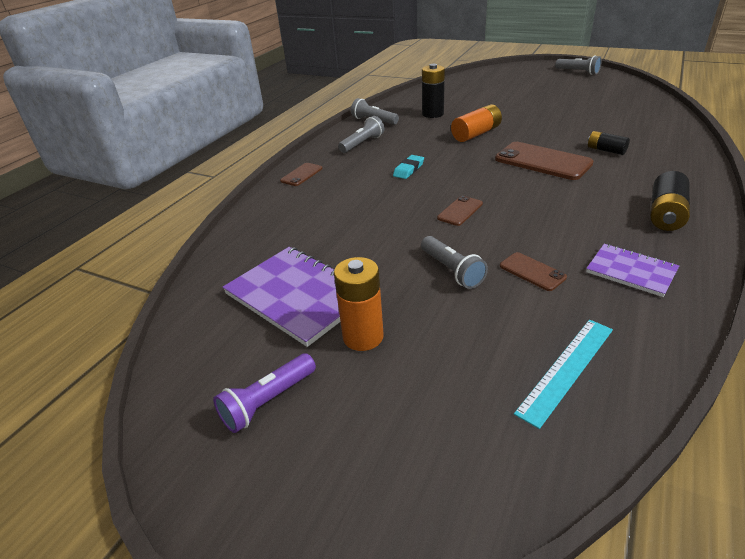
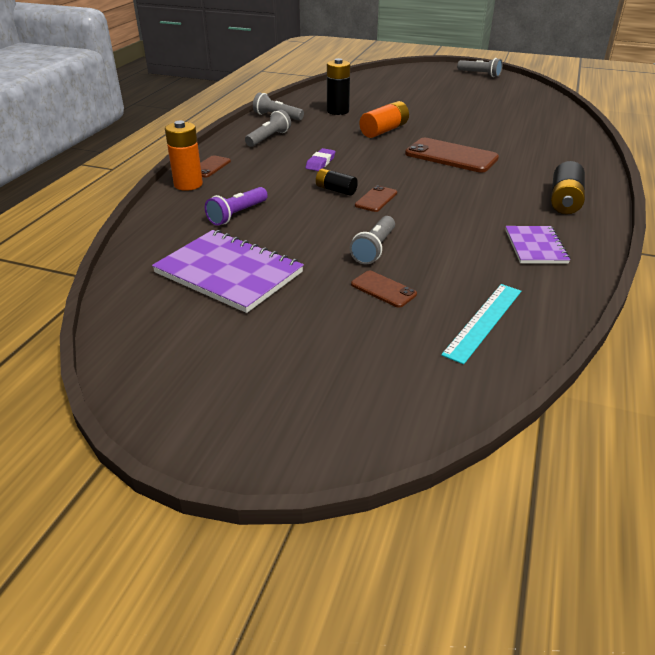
camera: 10 degrees left, 0 degrees up
(268, 401) = (218, 356): purple flashlight -> purple flashlight (237, 214)
(363, 337) = (298, 303): orange battery -> orange battery (188, 184)
(408, 169) = (320, 162): turquoise eraser -> purple eraser
(452, 270) = (374, 249): grey flashlight -> grey flashlight turned 60 degrees clockwise
(532, 271) = (448, 248): brown phone -> brown phone (383, 289)
(606, 150) = (510, 147): black battery -> black battery (336, 190)
(631, 271) = (535, 246): purple notebook -> purple notebook turned 60 degrees clockwise

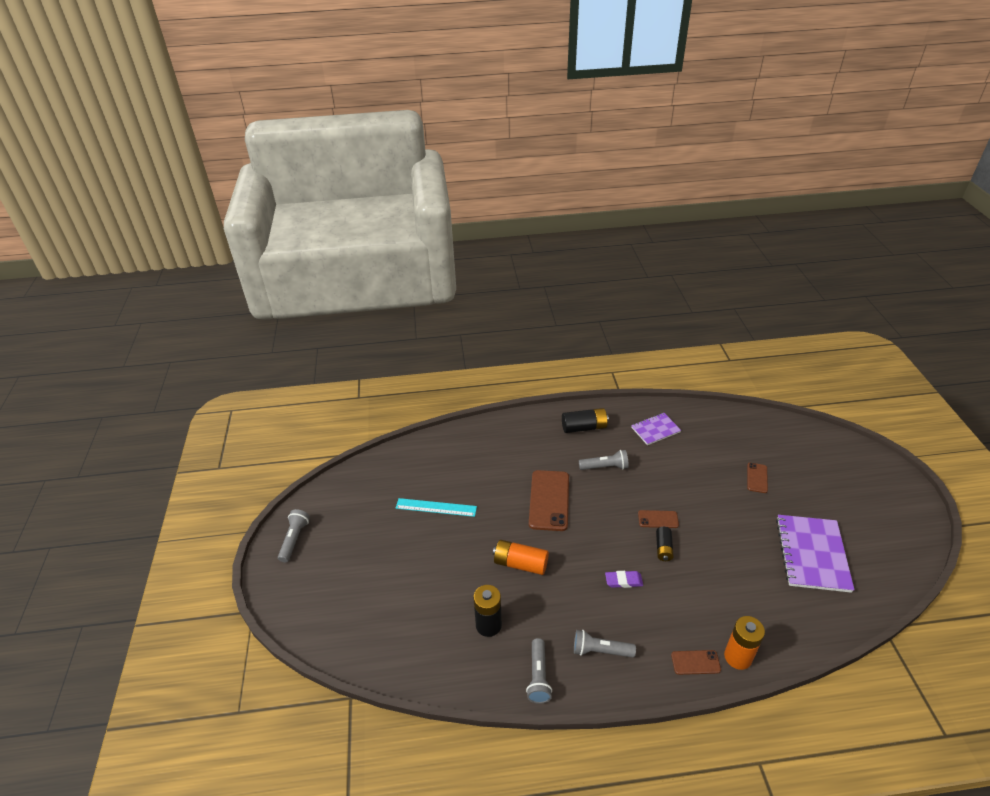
camera: 115 degrees left, 5 degrees up
(237, 214) = (749, 590): purple flashlight -> none
(374, 249) = (721, 496): grey flashlight -> grey flashlight (605, 467)
(484, 321) = (745, 434): turquoise ruler -> turquoise ruler (436, 507)

